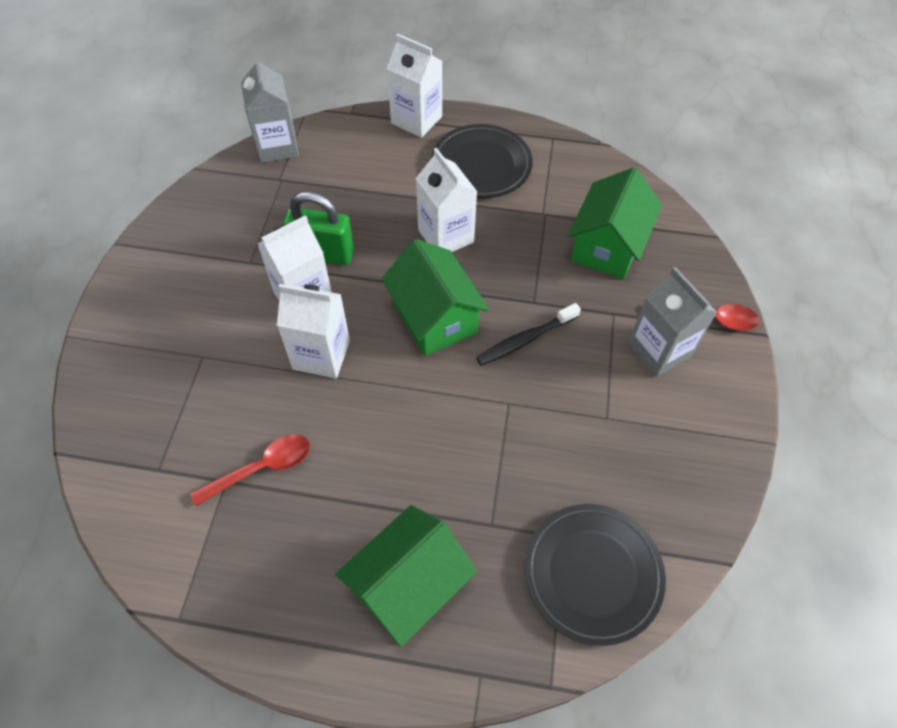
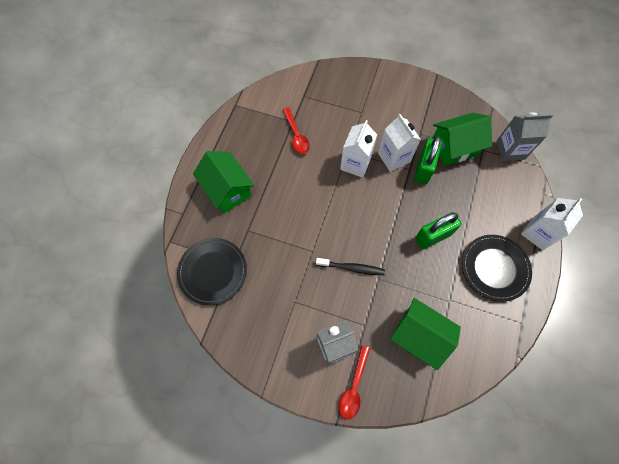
camera: 100 degrees right, 10 degrees up
(435, 318) = (372, 222): green house -> green house (454, 147)
(445, 236) = (433, 236): white carton -> green padlock
(525, 339) = (352, 268): black toothbrush -> black toothbrush turned 120 degrees clockwise

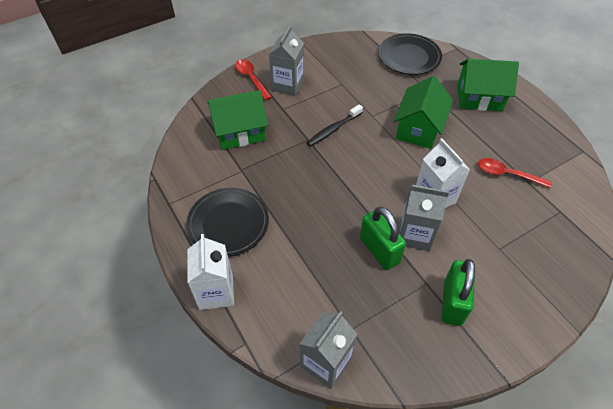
camera: 130 degrees right, 15 degrees down
(394, 157) = (415, 235): white carton -> grey carton
(433, 236) = (303, 202): green padlock -> green padlock (452, 302)
(454, 147) = (380, 303): green house -> green house (418, 129)

